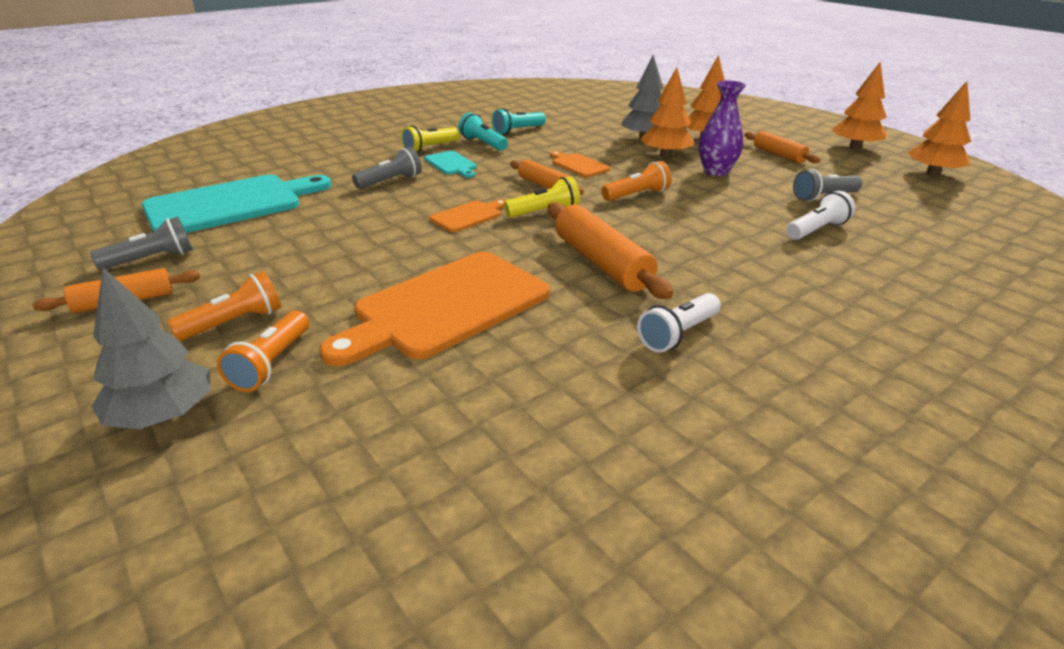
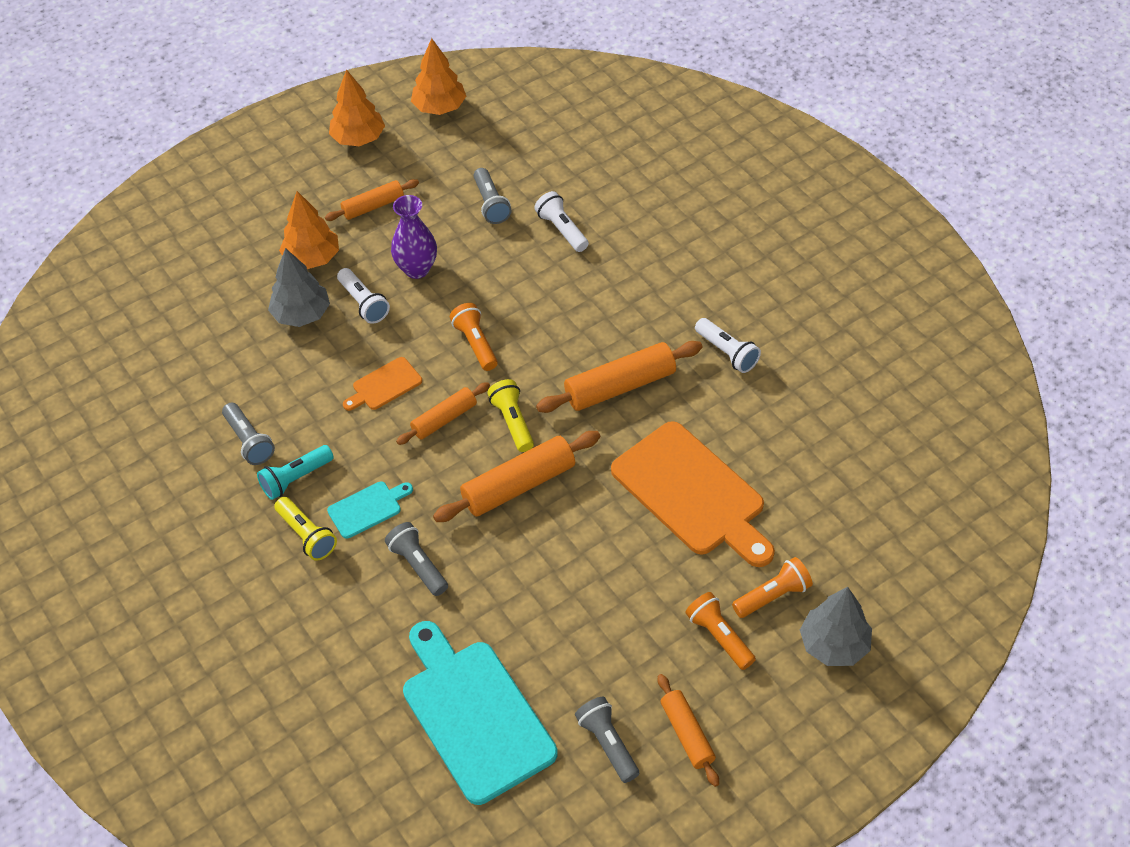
camera: 85 degrees left, 20 degrees up
(271, 364) = (773, 596): orange flashlight -> orange flashlight turned 45 degrees counterclockwise
(468, 216) = (518, 485): orange cutting board -> orange rolling pin
(517, 131) = (249, 441): turquoise flashlight -> grey flashlight
(665, 156) = (363, 303): orange tree -> white flashlight

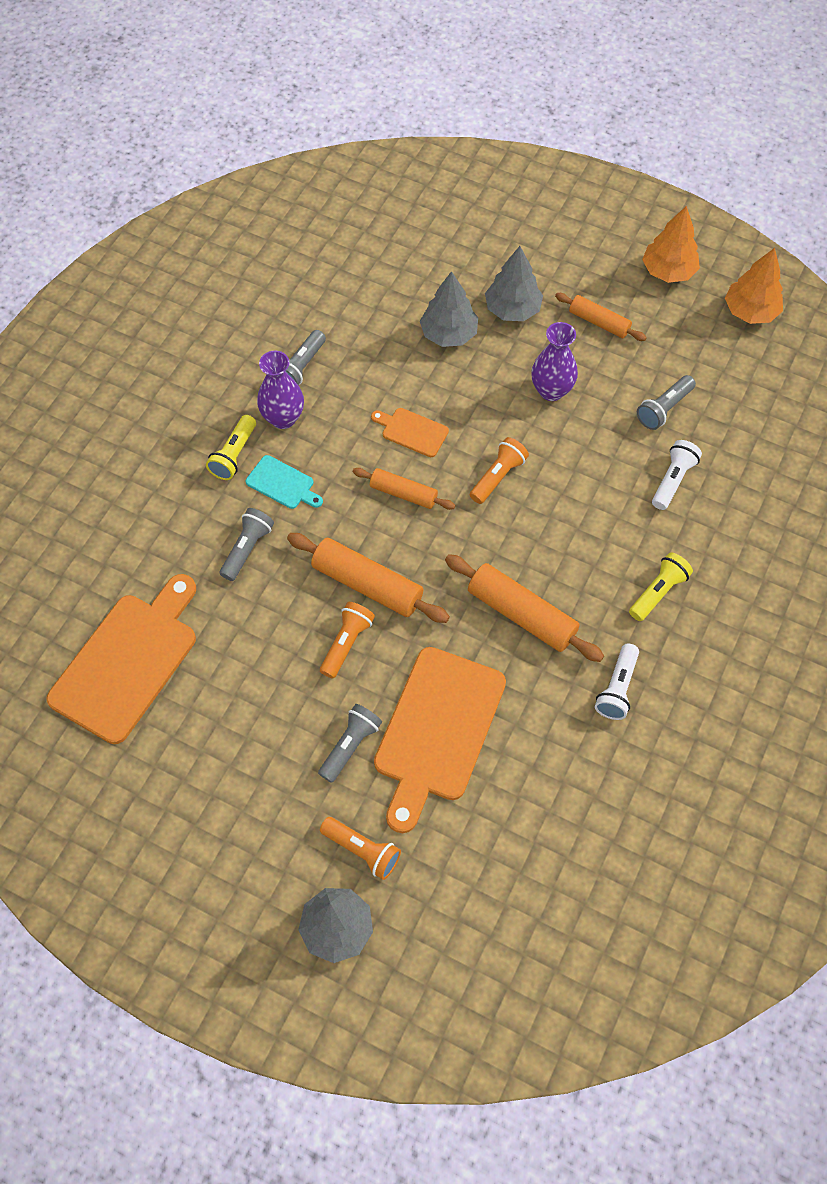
camera: 60 degrees right, 10 degrees up
(295, 479) = (283, 418): turquoise flashlight -> purple vase
(312, 258) = (512, 309): orange tree -> grey tree
(363, 303) = (488, 371): white flashlight -> none
(474, 715) = (128, 662): turquoise cutting board -> orange cutting board
(513, 422) = (431, 547): yellow flashlight -> yellow flashlight (658, 592)
(608, 744) = (147, 778): grey flashlight -> grey flashlight (350, 746)
(687, 734) = (185, 839): orange rolling pin -> none
(719, 636) = (296, 822): orange flashlight -> orange flashlight (346, 643)

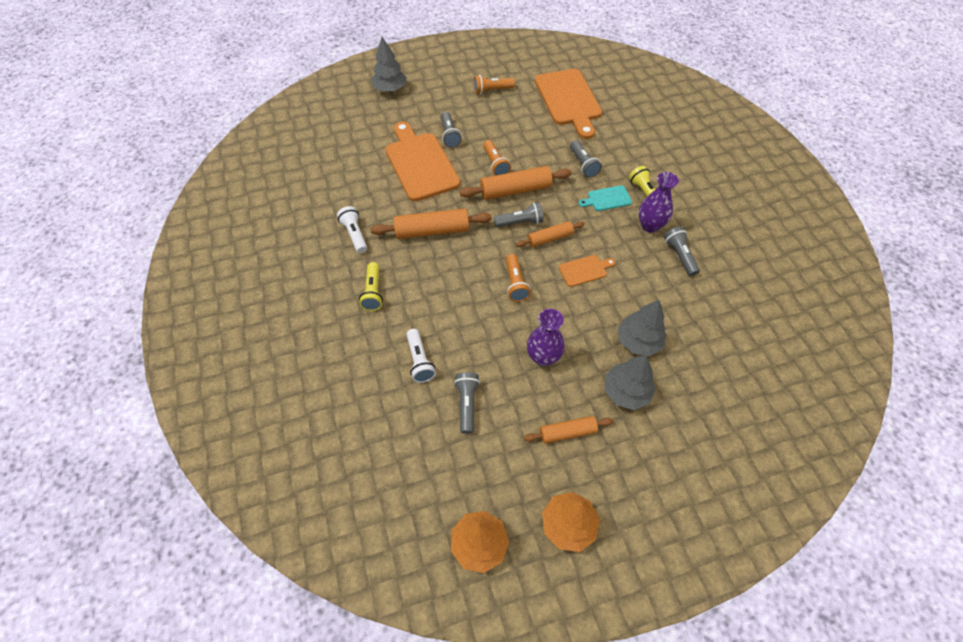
camera: 135 degrees right, 5 degrees down
(362, 850) = (406, 112): orange flashlight -> orange flashlight (491, 90)
(411, 539) = (520, 222): none -> grey flashlight

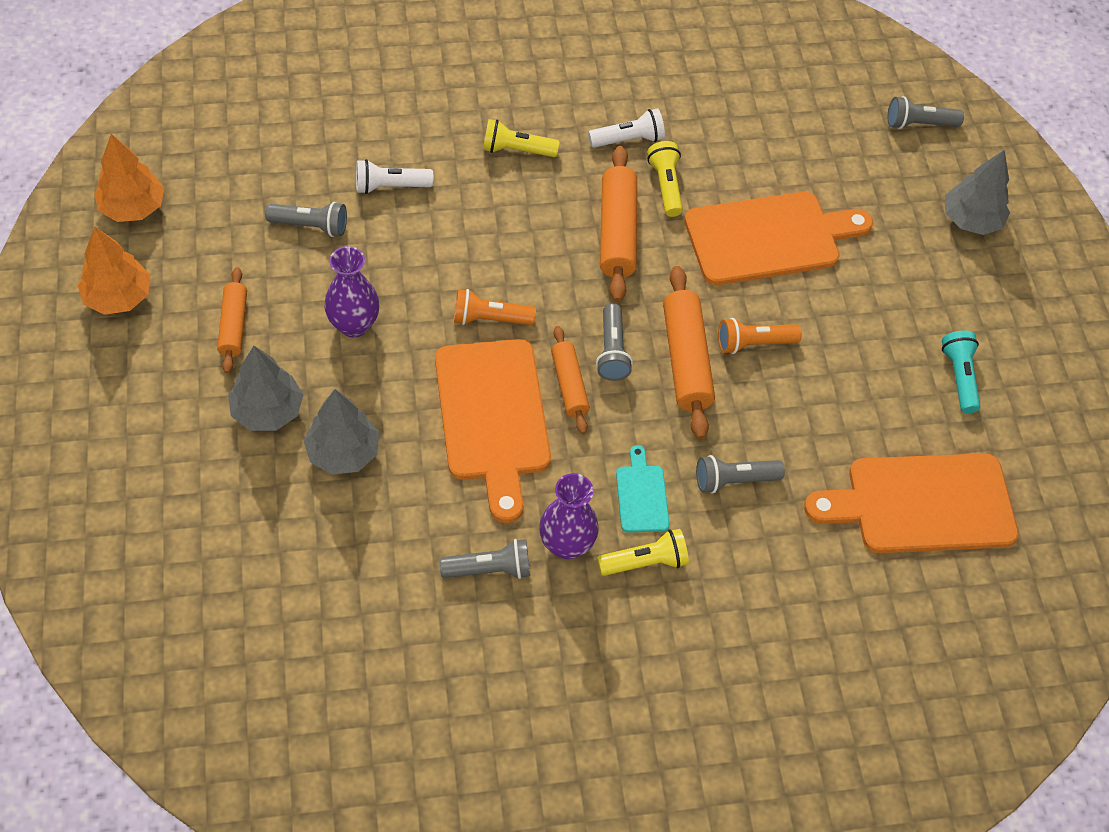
camera: 95 degrees right, 0 degrees up
(390, 212) = (665, 186): none -> yellow flashlight
(449, 135) = (835, 289): grey flashlight -> grey flashlight (918, 124)
(491, 90) = (959, 377): orange flashlight -> turquoise flashlight
(584, 270) = (493, 417): orange cutting board -> orange cutting board, size x2.17

